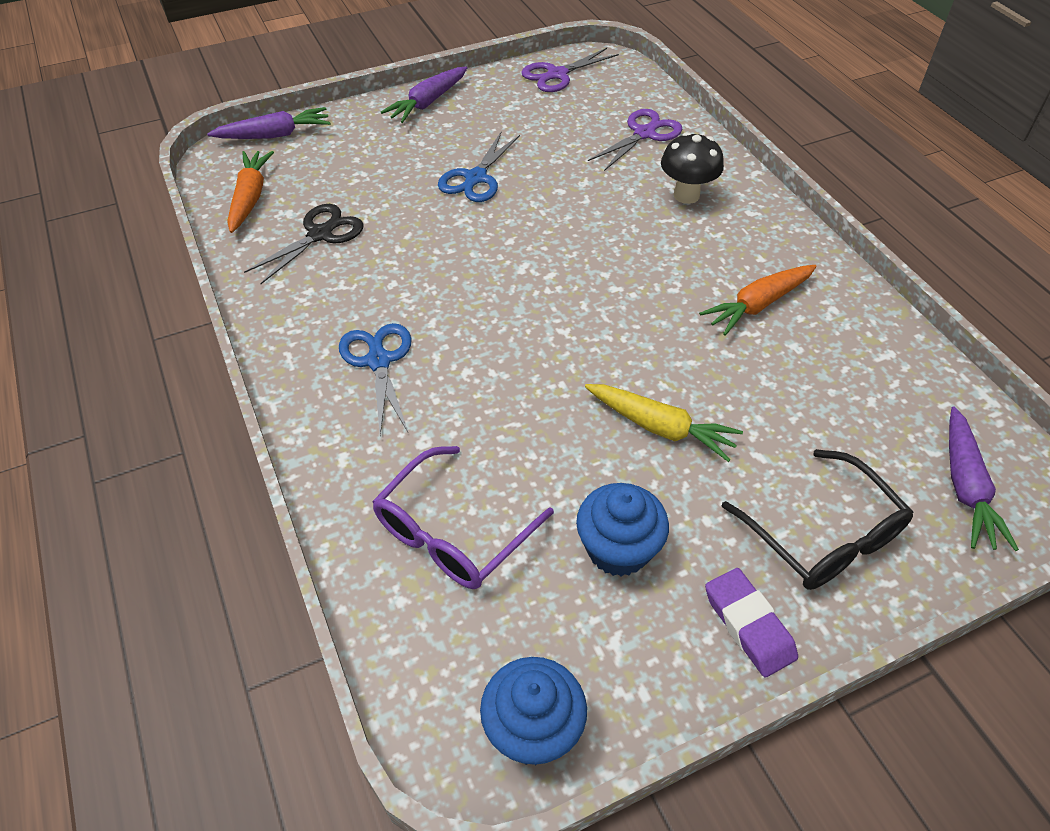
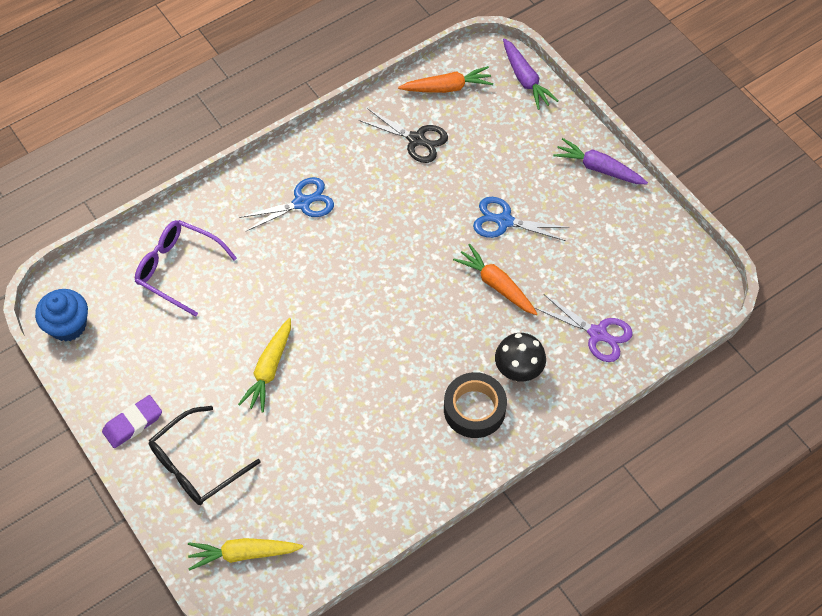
camera: 80 degrees right, 10 degrees up
(557, 74) = (672, 256): purple scissors -> none
(618, 549) = (176, 353): blue cupcake -> none
(735, 235) = (474, 409): none -> black tape
(758, 305) = (396, 426): orange carrot -> orange carrot (496, 285)
(965, 487) = (243, 554): purple carrot -> yellow carrot

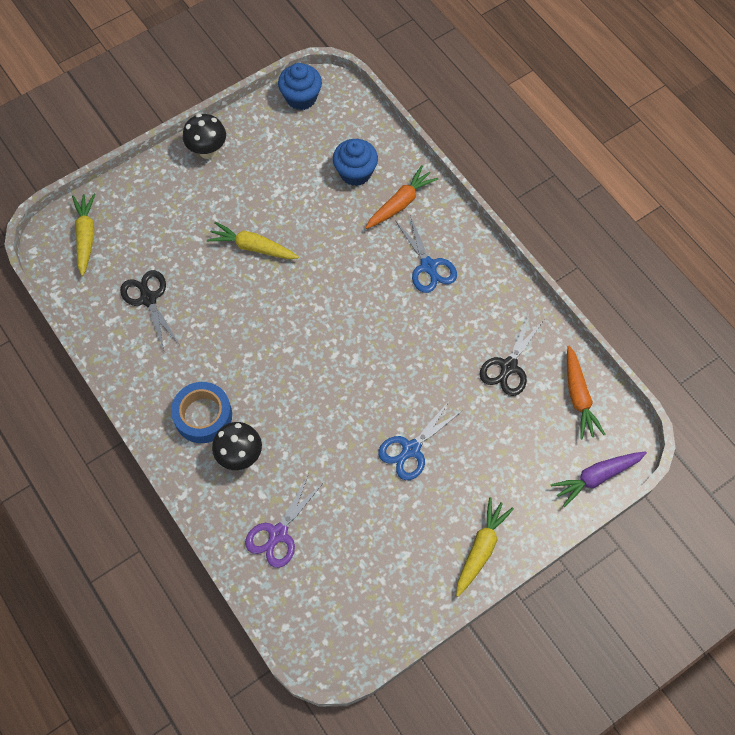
camera: 90 degrees right, 5 degrees up
(133, 423) = (208, 151): purple eraser -> black mushroom
(179, 269) = (355, 173): purple glasses -> blue cupcake
(197, 464) = (167, 199): black glasses -> none
(331, 475) = (148, 299): none -> black scissors
(474, 409) = (203, 416): black tape -> blue tape
(496, 285) = (336, 439): orange carrot -> orange carrot (400, 203)
(504, 221) = (411, 449): blue scissors -> blue scissors turned 150 degrees counterclockwise
(598, 168) = (481, 549): purple carrot -> yellow carrot

